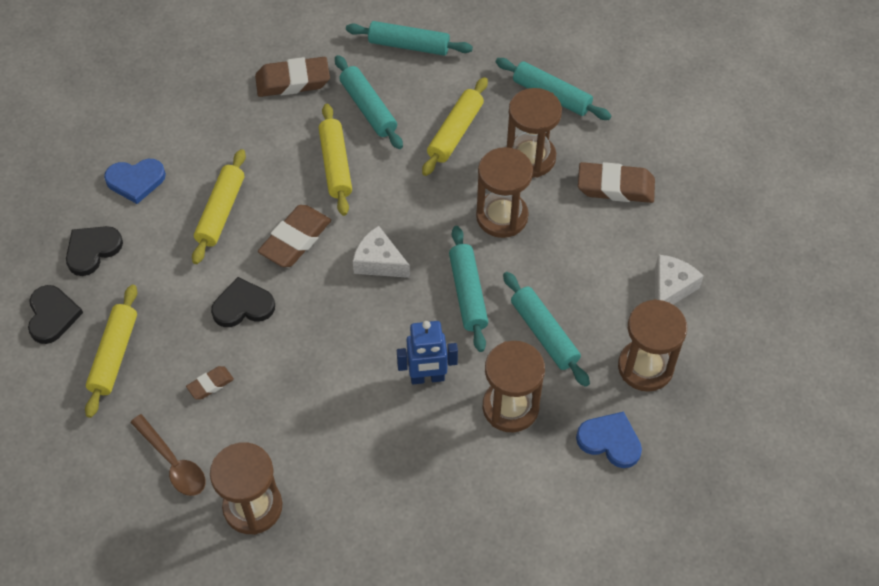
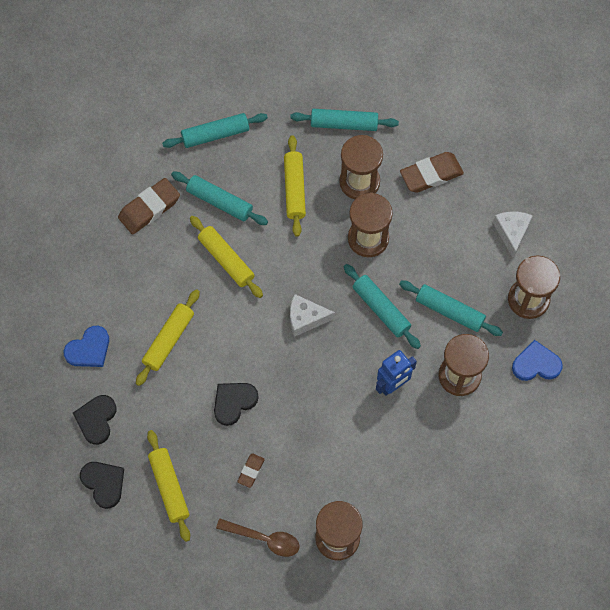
camera: 30 degrees left, 10 degrees up
(221, 212) = (169, 340): yellow rolling pin -> yellow rolling pin turned 45 degrees clockwise
(295, 240) = (236, 333): brown eraser -> none

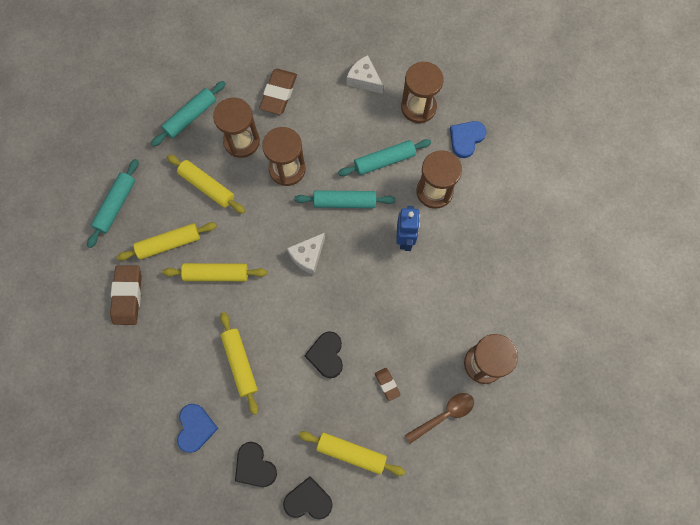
camera: 50 degrees left, 5 degrees up
(220, 202) = (169, 243): turquoise rolling pin -> yellow rolling pin

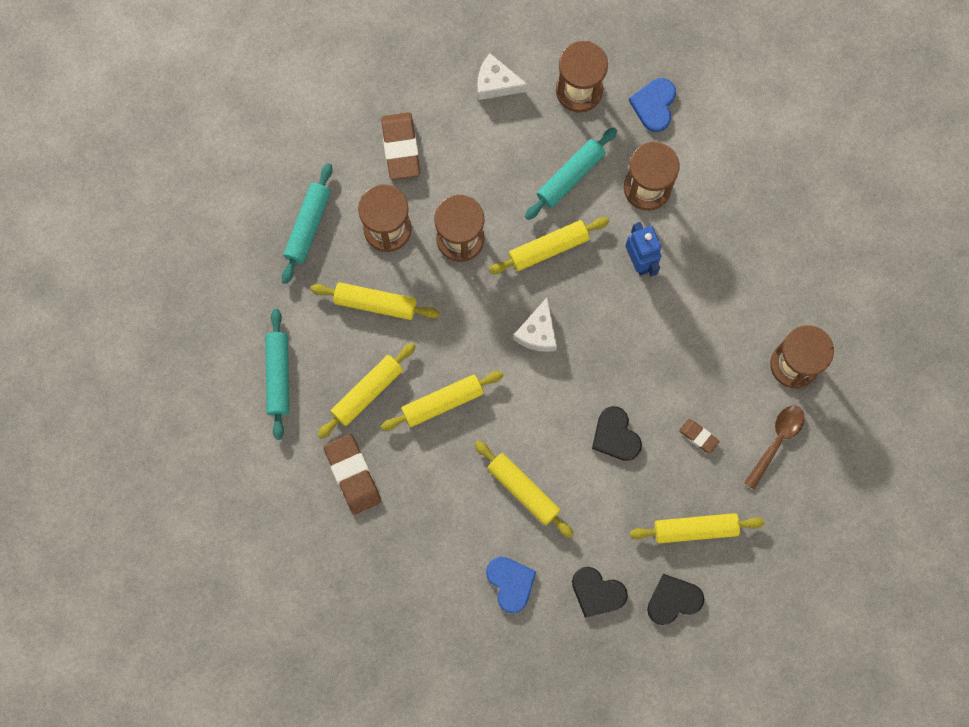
camera: 25 degrees left, 5 degrees up
(345, 202) = (548, 248): turquoise rolling pin -> yellow rolling pin

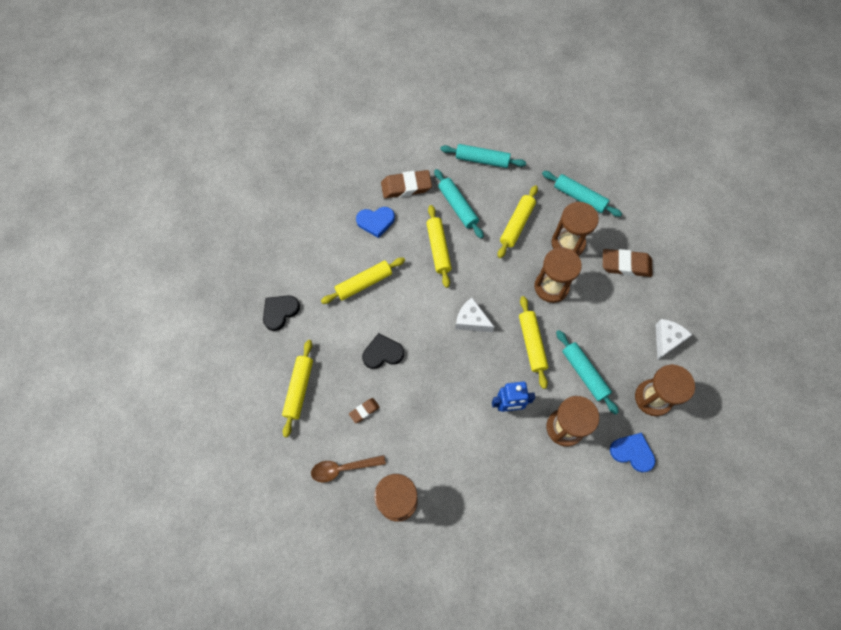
camera: 105 degrees right, 10 degrees down
(367, 392) = (458, 206): yellow rolling pin -> turquoise rolling pin
(510, 583) = (305, 260): blue heart -> blue heart (376, 221)
(673, 600) = (256, 360): black heart -> none
(776, 441) = (343, 468): brown spoon -> brown spoon turned 120 degrees clockwise

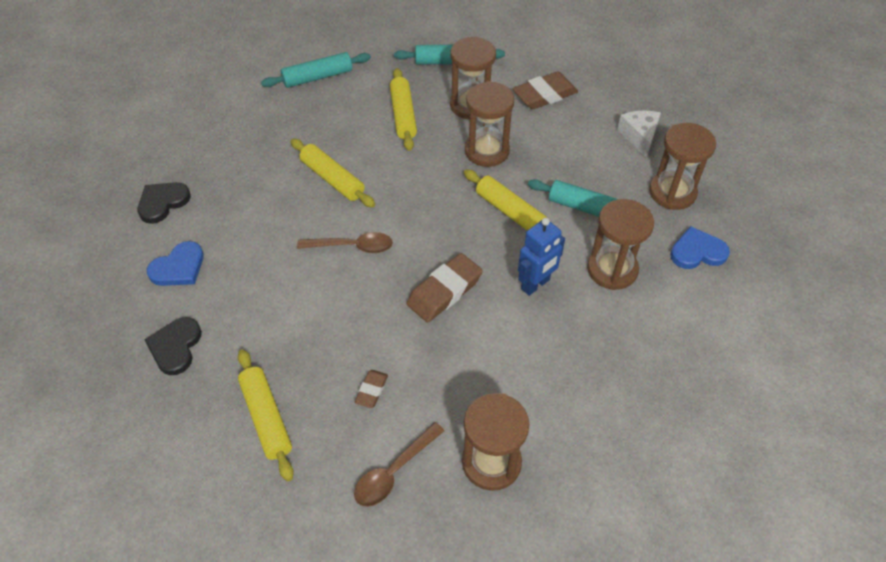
camera: 35 degrees left, 15 degrees down
(364, 283) = (267, 258): yellow rolling pin -> none
(376, 221) = (235, 190): blue heart -> blue heart (178, 267)
(382, 353) = (346, 316): black heart -> black heart (163, 203)
(406, 187) = (247, 140): brown eraser -> brown eraser (444, 291)
(417, 306) = (352, 246): none -> brown spoon
(458, 206) = (324, 130): turquoise rolling pin -> none
(471, 320) = (426, 226): white cheese -> none

